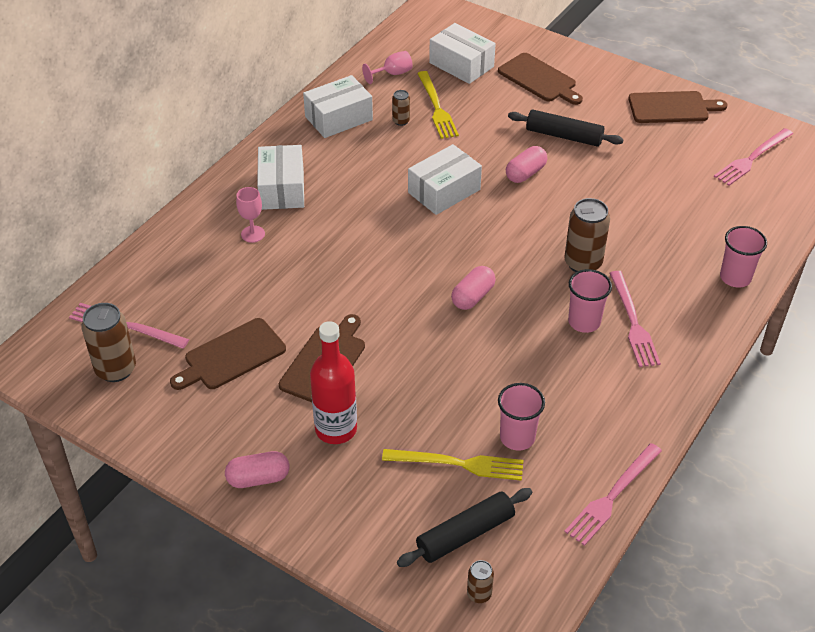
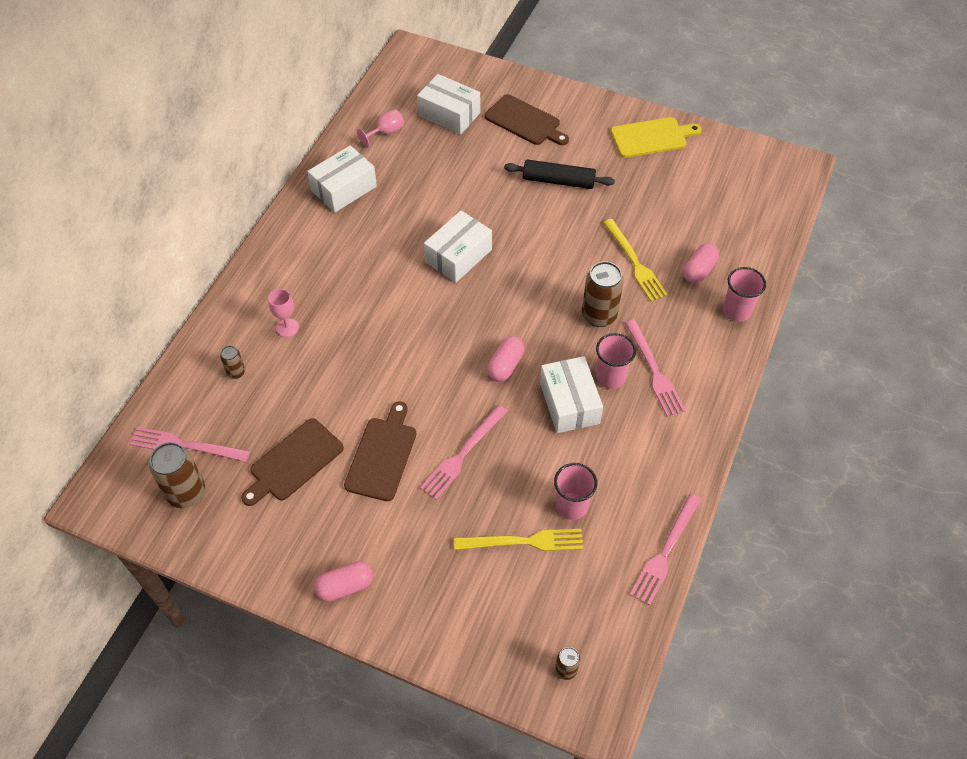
camera: 10 degrees left, 10 degrees up
(282, 189) = (305, 274): white box -> white box (569, 403)
(336, 429) = (406, 524): red bottle -> none
(401, 121) = (404, 184): brown can -> brown can (236, 372)
(436, 107) = (434, 165): yellow fork -> yellow fork (635, 262)
(465, 534) = (543, 612): black rolling pin -> none
(525, 173) = (530, 226): pink capsule -> pink capsule (699, 270)
(672, 108) = (651, 137): brown cutting board -> yellow cutting board
(752, 158) = (732, 183): pink fork -> pink fork (462, 454)

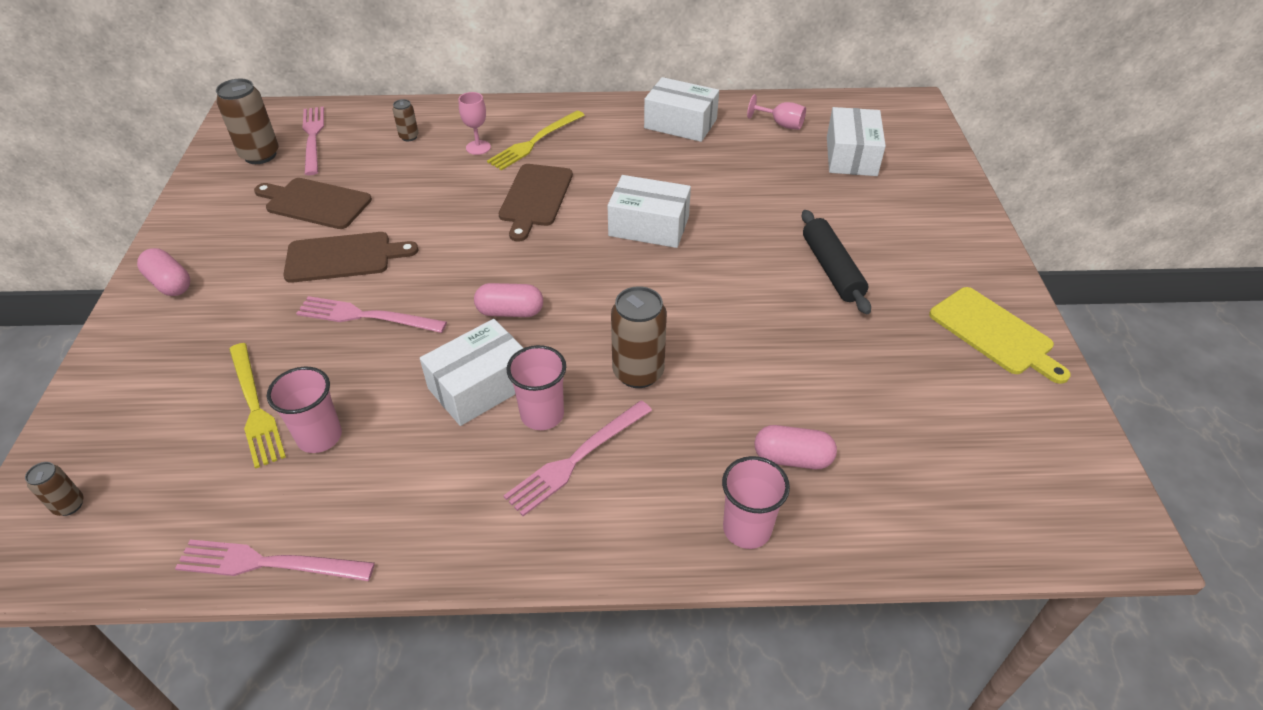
camera: 65 degrees right, 10 degrees down
(525, 121) = (900, 213): brown cutting board -> brown cutting board (535, 198)
(635, 262) = (753, 382): yellow fork -> yellow fork (534, 142)

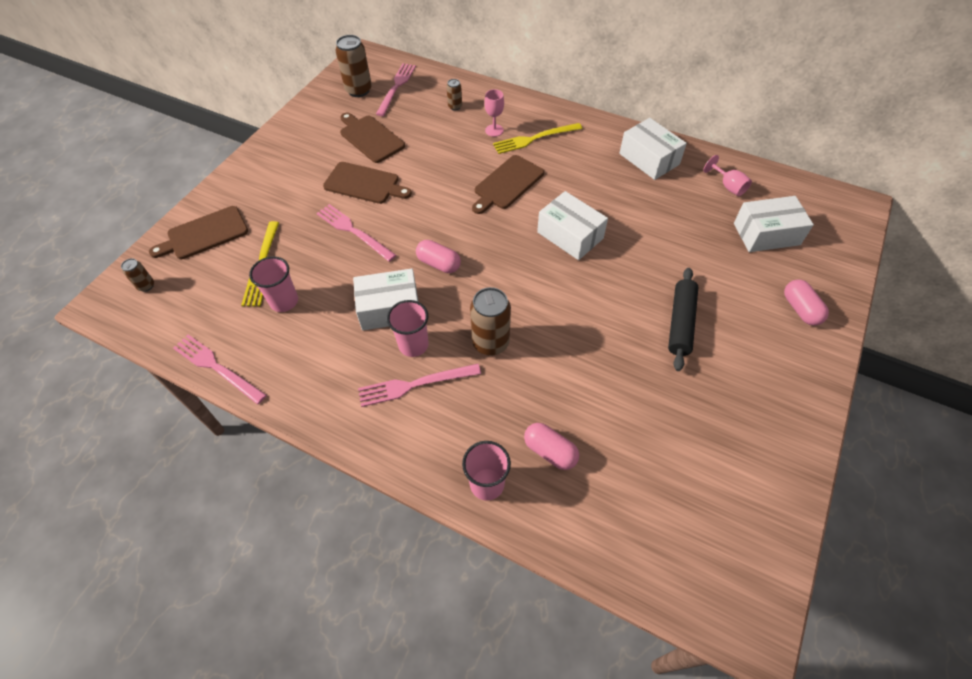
camera: 30 degrees right, 10 degrees up
(129, 400) = (204, 234): none -> brown cutting board
(170, 283) = (263, 165): pink capsule -> pink capsule (800, 309)
(851, 156) = (766, 234): white box -> white box turned 45 degrees clockwise
(994, 333) = (772, 429): yellow cutting board -> none

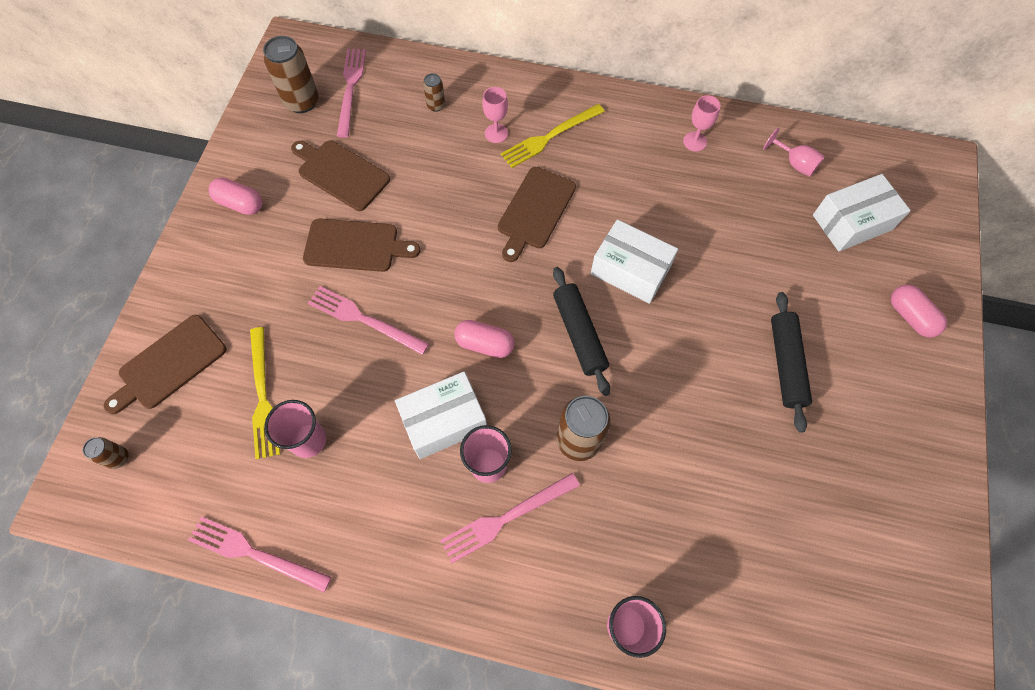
camera: 15 degrees left, 10 degrees up
(515, 270) = (579, 334): none -> black rolling pin
(550, 451) = (685, 566): pink capsule -> pink capsule (240, 204)
(649, 159) = (695, 141): white box -> pink goblet

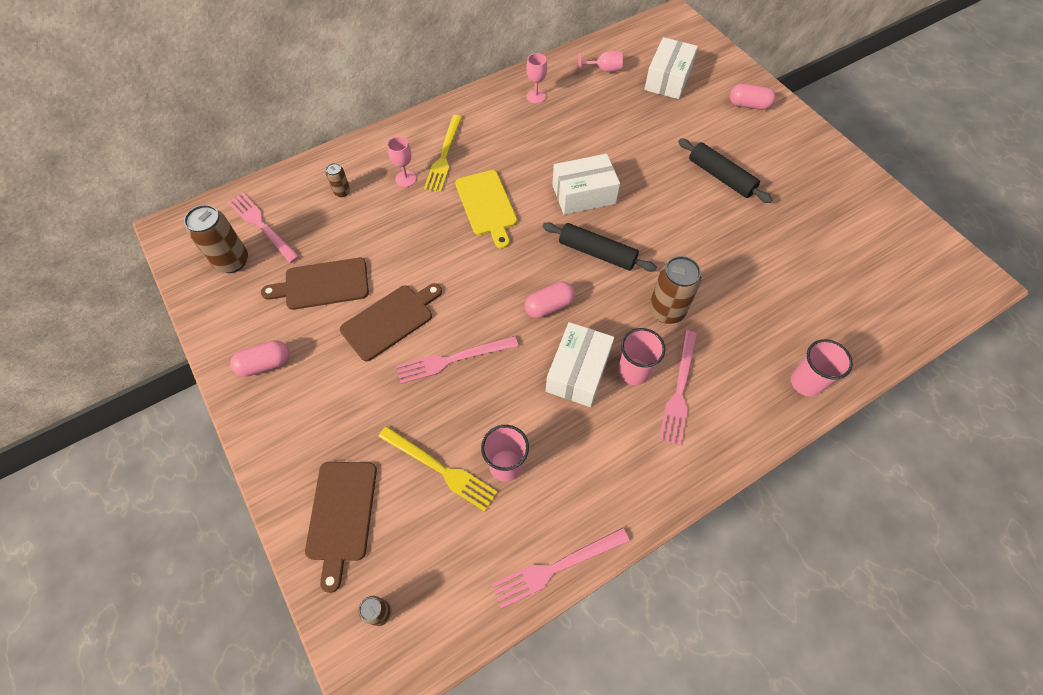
camera: 45 degrees left, 5 degrees down
(535, 211) = (487, 205): brown cutting board -> yellow cutting board

